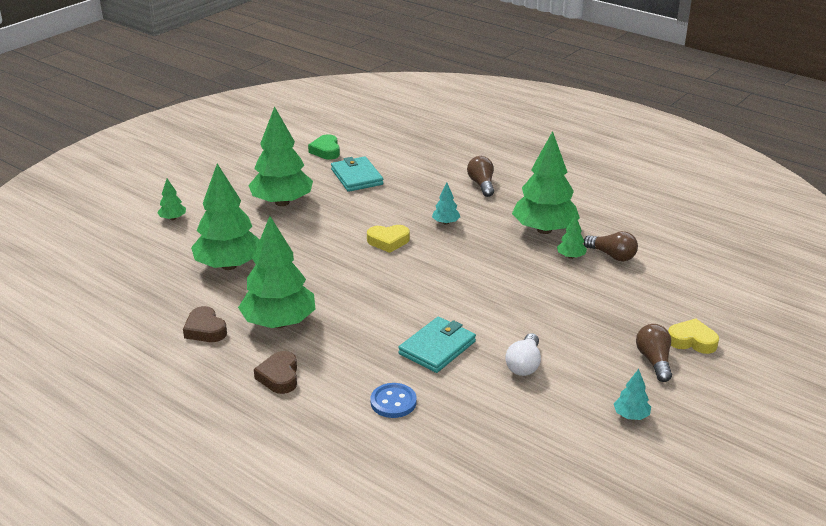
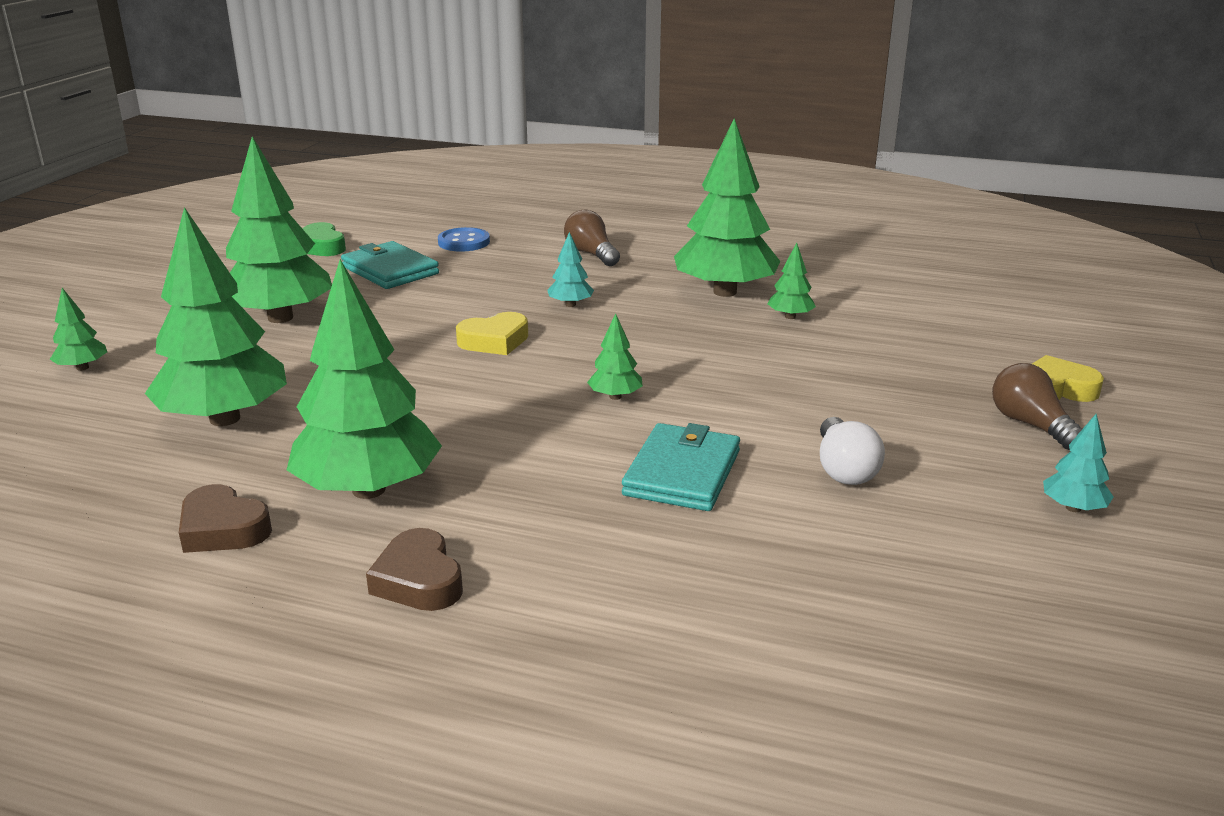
camera: 20 degrees left, 5 degrees down
(393, 402) = (667, 576): blue button -> blue button (464, 242)
(432, 293) = (615, 396): none -> green tree
(612, 255) = (847, 307): brown light bulb -> none

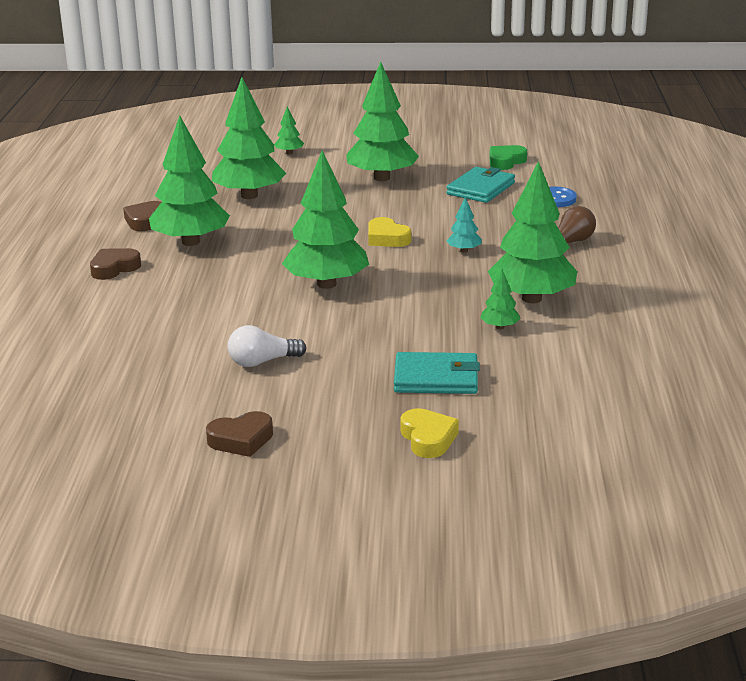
camera: 75 degrees right, 0 degrees up
(615, 396) = (327, 284): green tree -> green tree, size x2.32
(682, 473) = (238, 315): turquoise wallet -> turquoise wallet (436, 378)
(1030, 425) = (358, 427): brown light bulb -> none
(1073, 508) = (241, 440): turquoise tree -> brown heart

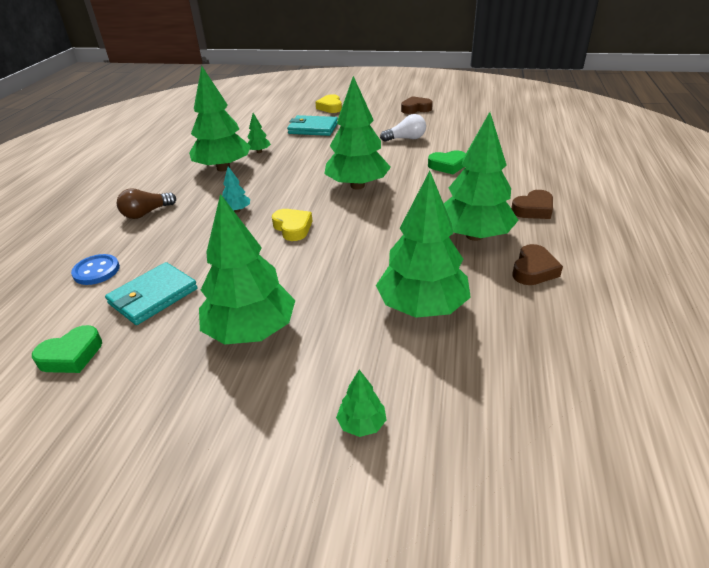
camera: 170 degrees left, 10 degrees up
(201, 317) = (447, 166): none -> green heart

